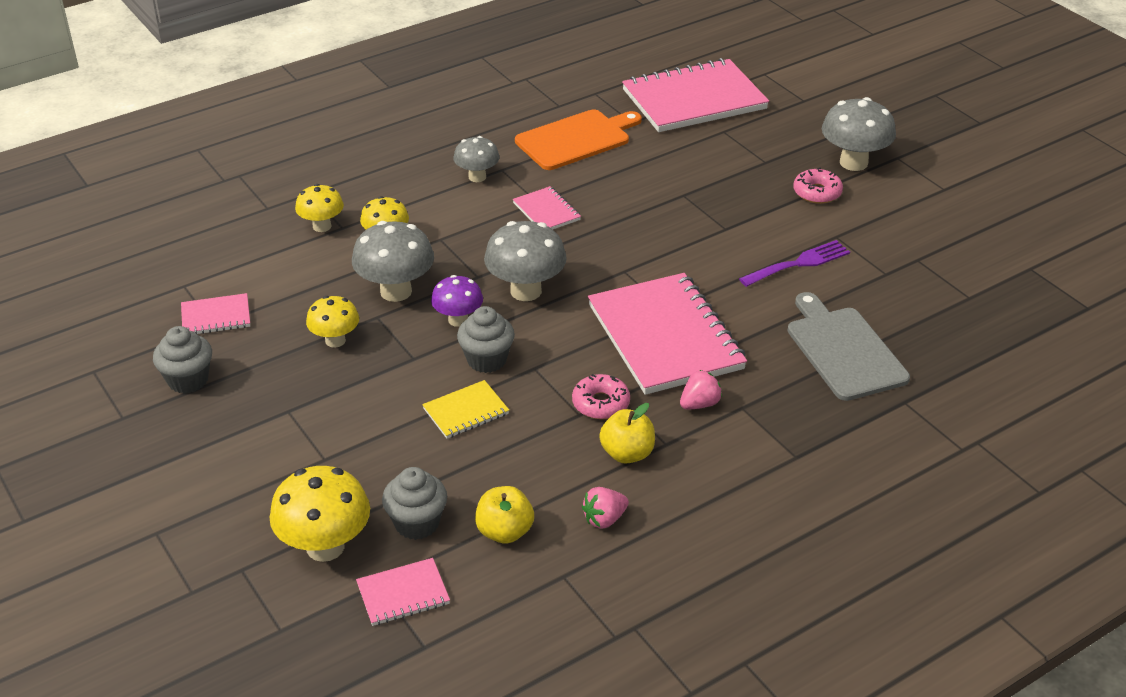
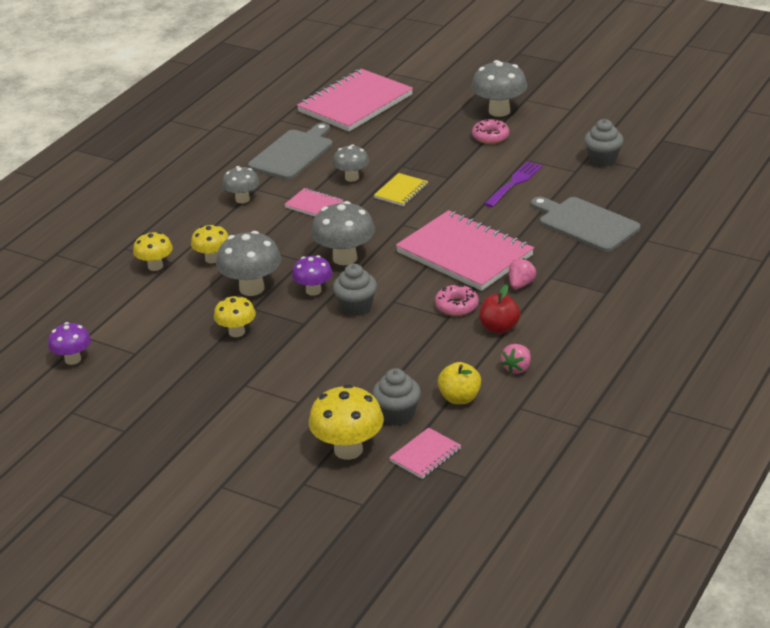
camera: 25 degrees left, 5 degrees down
(148, 307) = (73, 359): none -> purple mushroom
(188, 380) = (151, 392): grey cupcake -> grey cupcake (603, 159)
(216, 317) = (132, 348): pink notebook -> none
(466, 412) = (370, 341): yellow notebook -> yellow notebook (401, 191)
(576, 139) = (293, 153): orange cutting board -> grey cutting board
(616, 191) = (352, 177): none -> grey mushroom
(627, 453) = (499, 327): yellow apple -> red apple

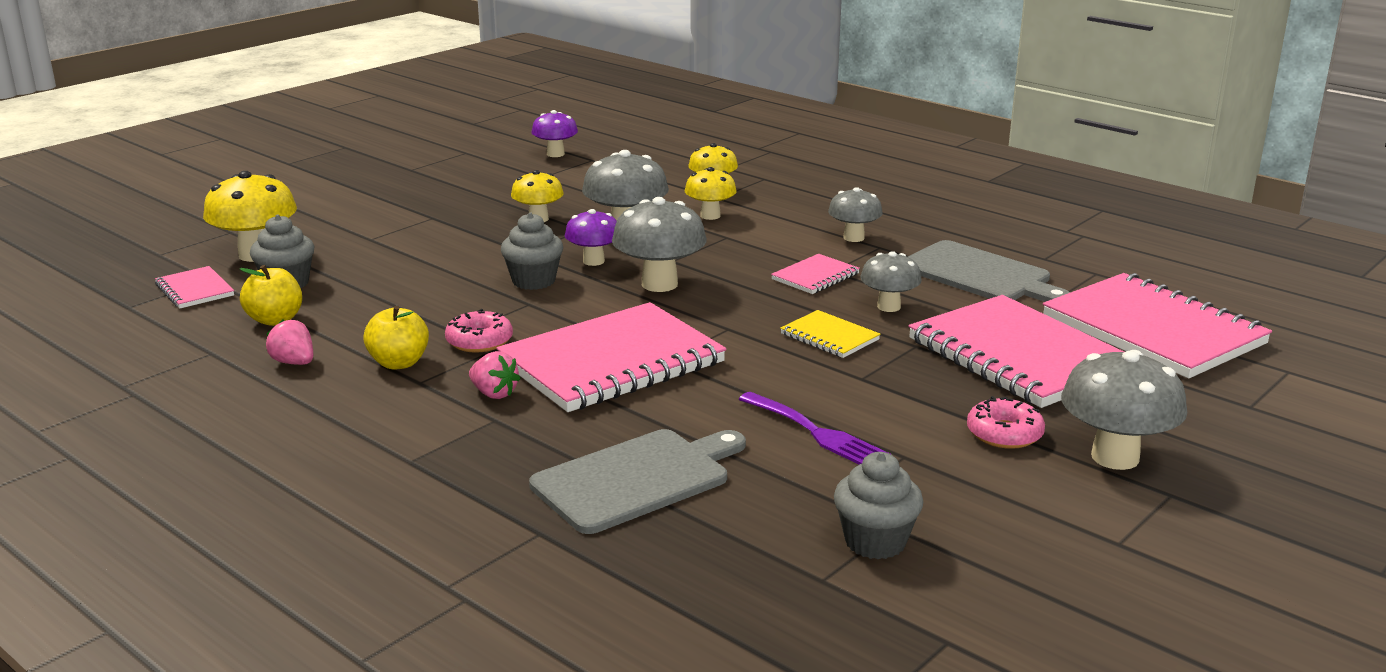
camera: 100 degrees right, 10 degrees down
(403, 137) = (1018, 356): none -> pink notebook
(499, 327) = (399, 363): red apple -> yellow apple

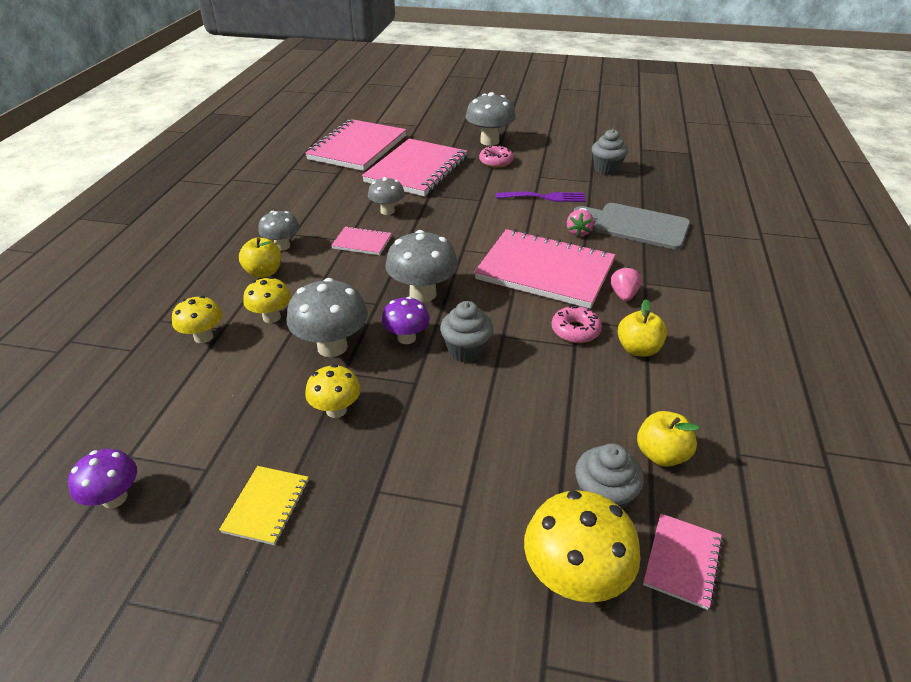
camera: 120 degrees left, 15 degrees up
(294, 362) = (695, 398): pink strawberry -> pink strawberry (578, 232)
(802, 223) = (264, 272): none -> yellow apple
(817, 433) = (545, 197): purple fork -> purple fork turned 75 degrees clockwise
(829, 337) = (443, 218): yellow notebook -> yellow notebook (267, 506)
(979, 274) = (317, 196): grey cutting board -> none

